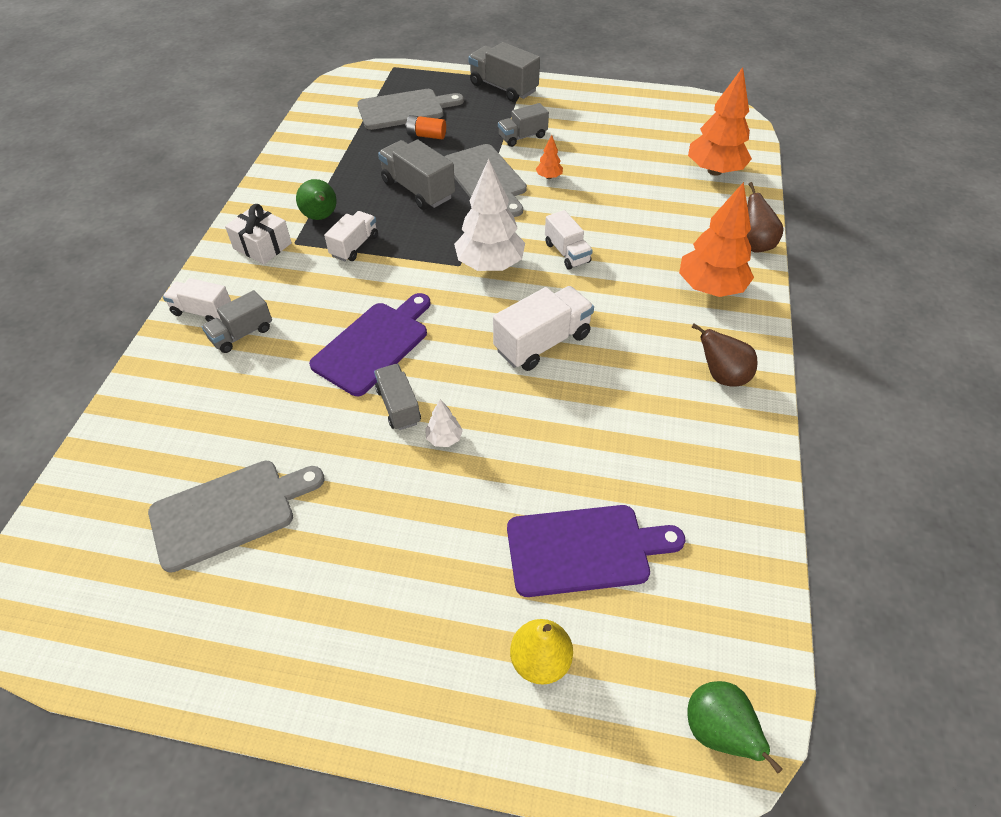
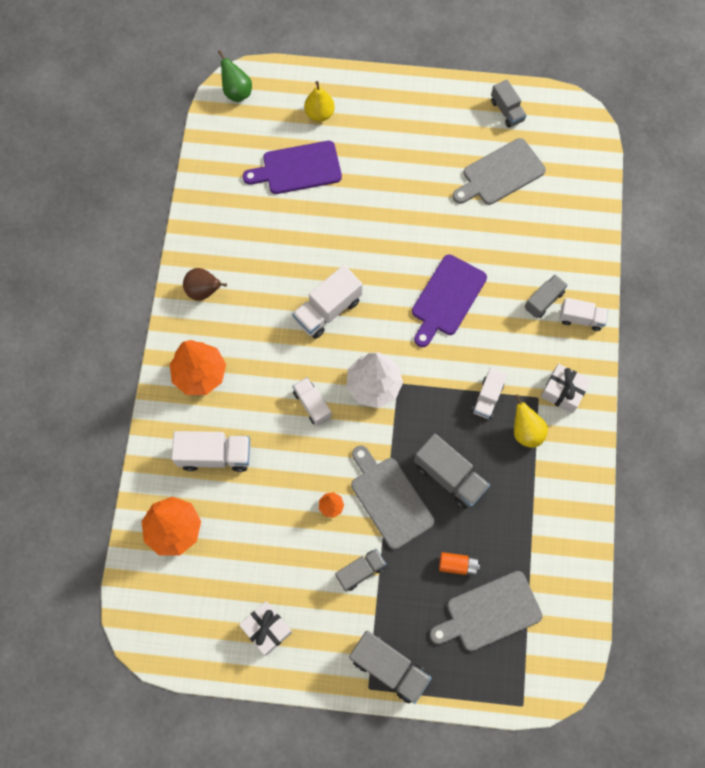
camera: 175 degrees right, 20 degrees up
(321, 217) = (525, 431): green pear -> yellow pear
(398, 406) = (419, 250): grey truck -> grey truck (507, 111)
(444, 438) = (385, 229): white tree -> none
(613, 111) = (267, 629): none -> white gift
(679, 219) = (215, 455): none -> white truck
(754, 244) = (156, 427): brown pear -> none

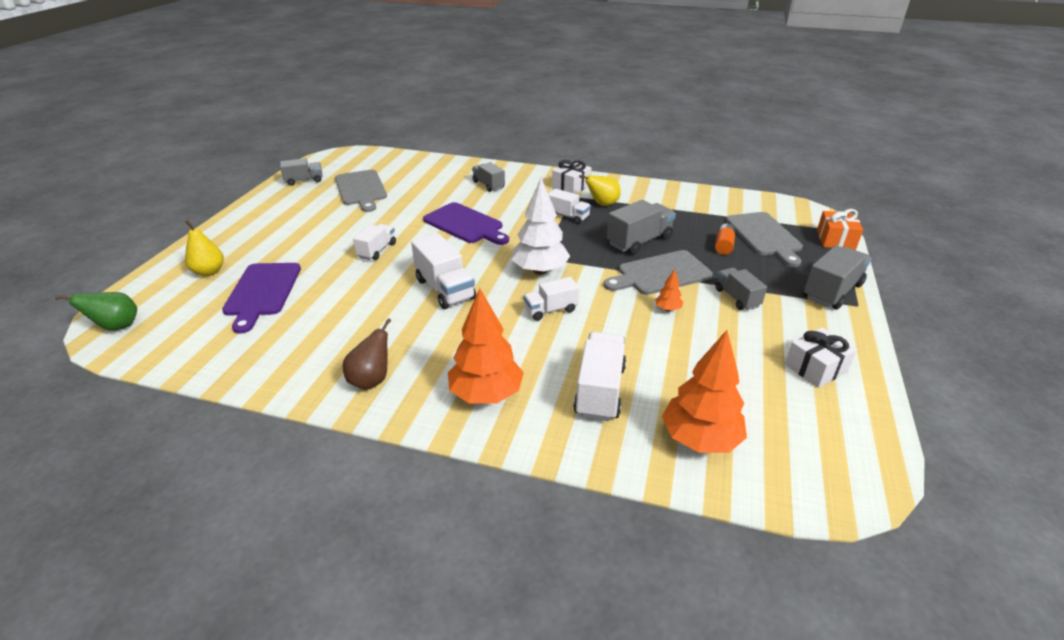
camera: 80 degrees left, 35 degrees down
(499, 694) = (835, 239): none -> orange gift
(580, 318) = (511, 174): white truck -> white truck (377, 250)

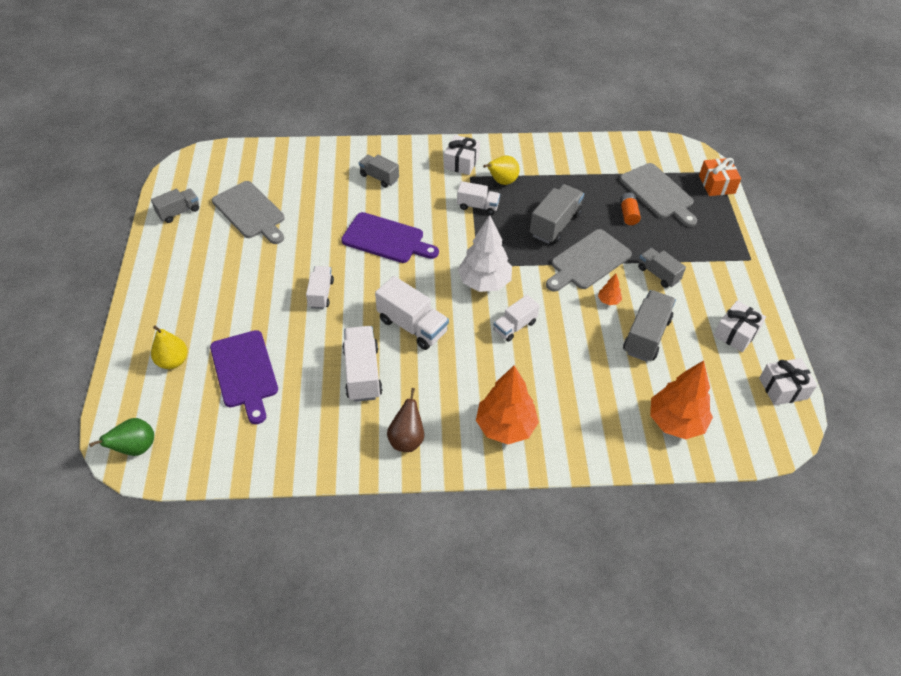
camera: 20 degrees left, 15 degrees up
(600, 391) = (589, 399): white truck -> white truck (362, 373)
(832, 291) = (728, 248): grey truck -> grey truck (646, 336)
(865, 437) = (783, 388): none -> white gift

